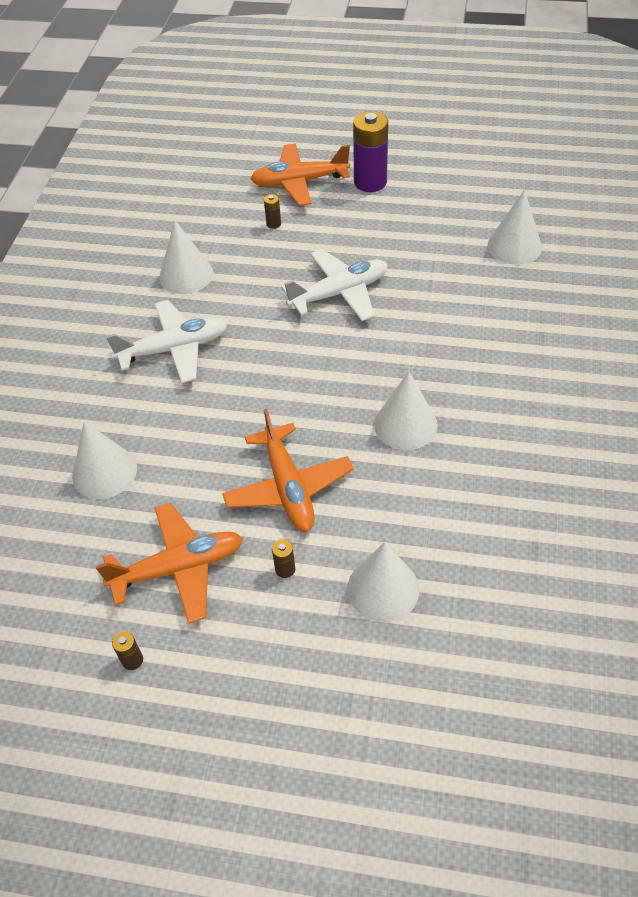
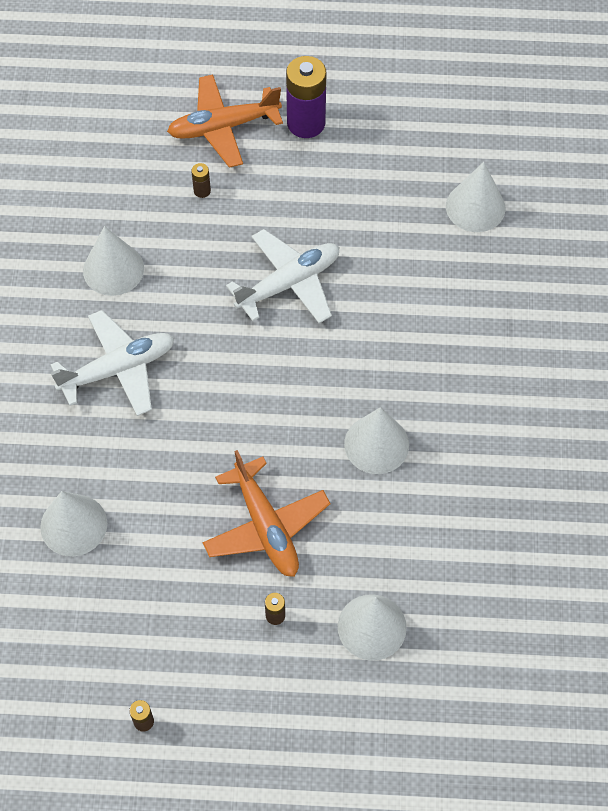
camera: 10 degrees left, 10 degrees up
(179, 568) = (171, 624): orange plane -> none

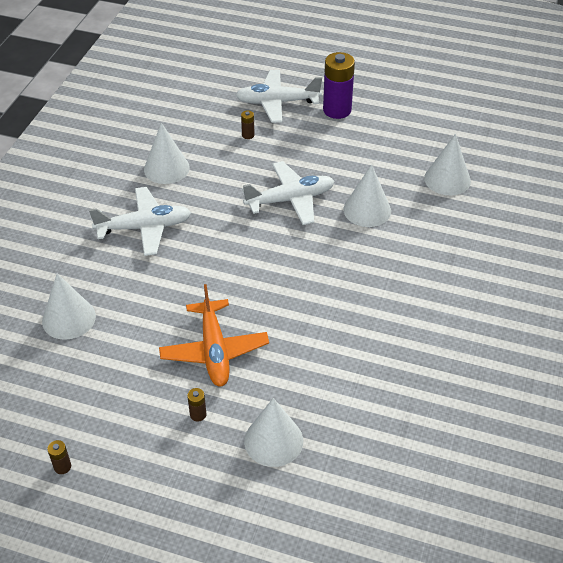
camera: 15 degrees right, 15 degrees down
(223, 127) = (277, 102): orange plane -> white plane
(376, 444) = (321, 314): white cone -> white cone (367, 210)

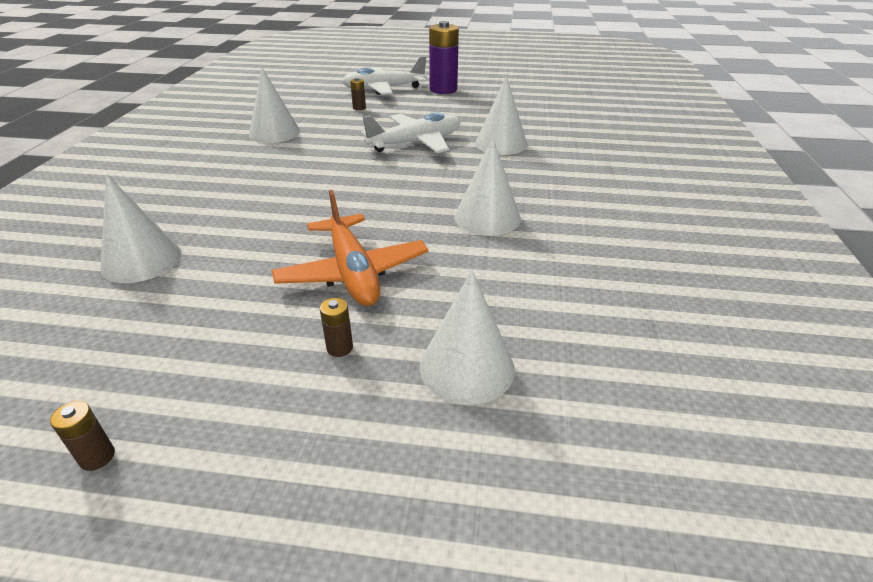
camera: 10 degrees left, 10 degrees down
(144, 227) = (250, 174): white plane -> none
(447, 179) = (571, 120): white cone -> white cone (487, 217)

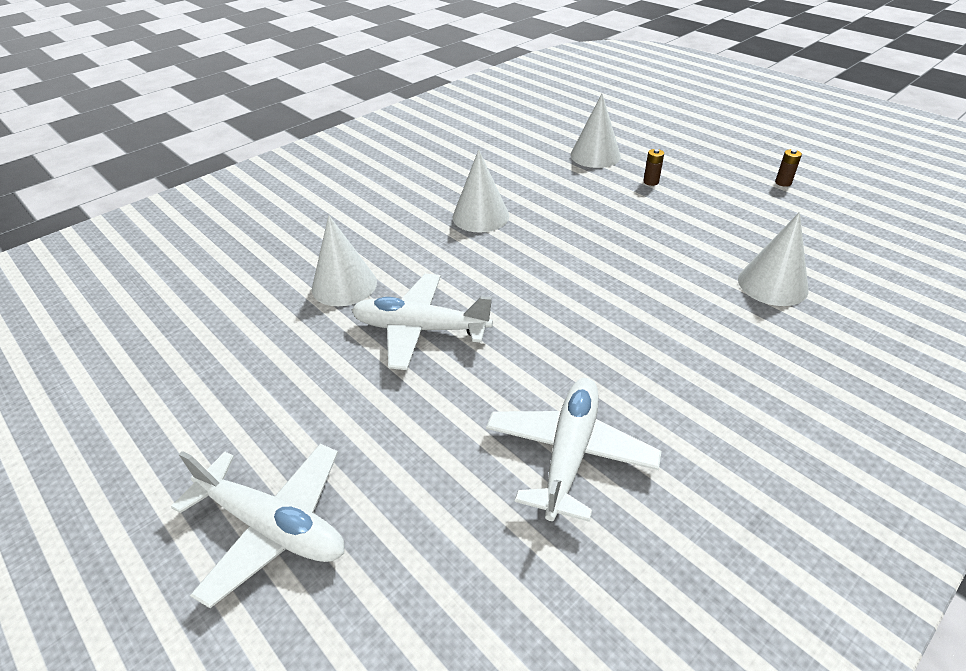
camera: 140 degrees left, 5 degrees up
(274, 133) = (569, 453): white cone -> white plane
(353, 272) = (614, 215): orange plane -> none
(359, 108) = (389, 467): brown battery -> none
(443, 90) = (200, 457): purple battery -> none

